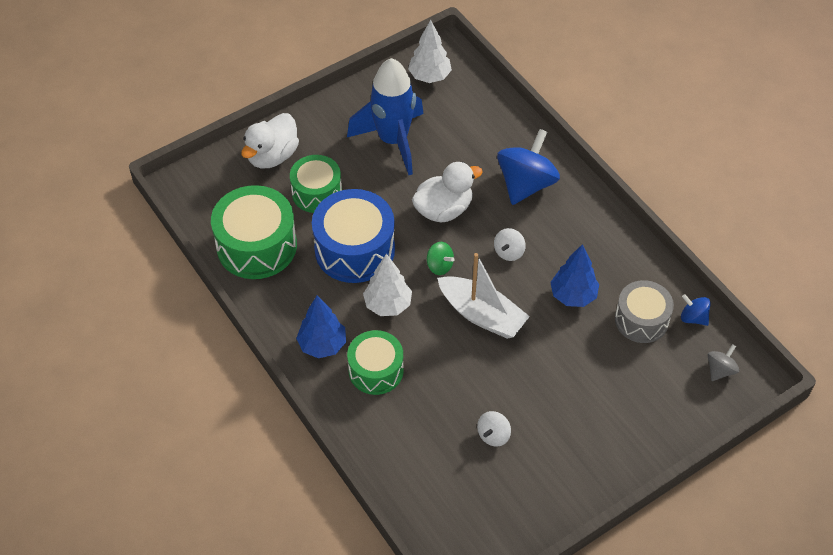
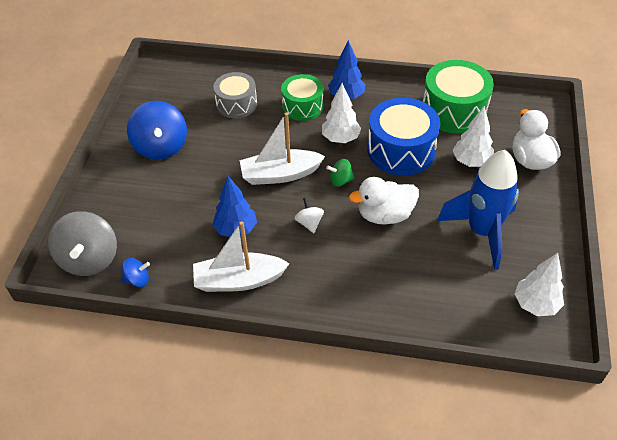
camera: 135 degrees right, 5 degrees down
(317, 192) = (471, 161): green drum -> white tree
(443, 209) = (385, 215): white duck -> white duck turned 60 degrees clockwise
(493, 435) = (202, 125): white spinning top -> none
(526, 184) = (356, 279): blue spinning top -> blue spinning top (161, 147)
(613, 252) = (239, 280): none -> white boat
(641, 320) = (174, 250): grey drum -> grey drum (236, 104)
(720, 370) = (89, 259): grey spinning top -> grey spinning top, size x2.07

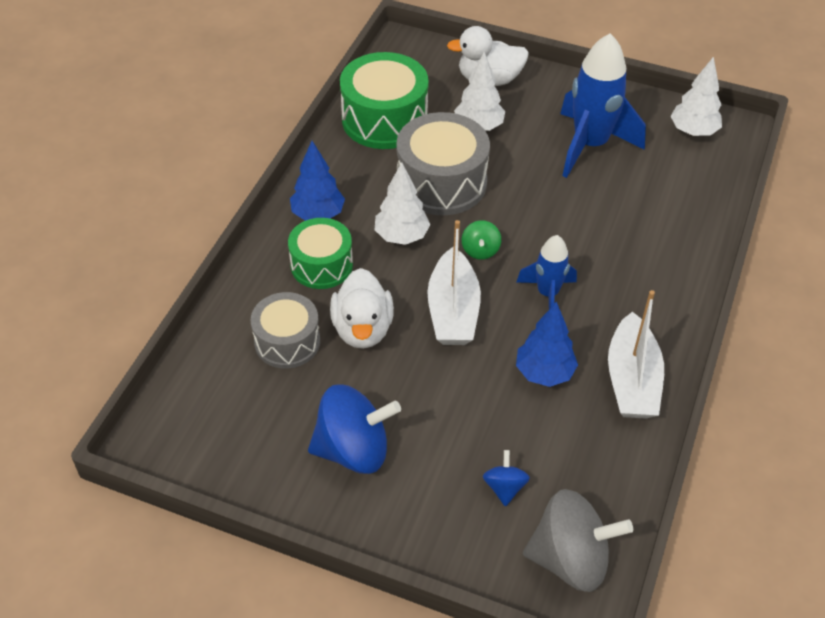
camera: 80 degrees left, 0 degrees up
(137, 280) = (617, 497): blue spinning top -> blue spinning top (504, 487)
(309, 223) = (547, 294): white spinning top -> blue rocket
(385, 215) = (548, 220): white duck -> white duck (362, 329)
(401, 150) = (441, 182): blue drum -> grey drum

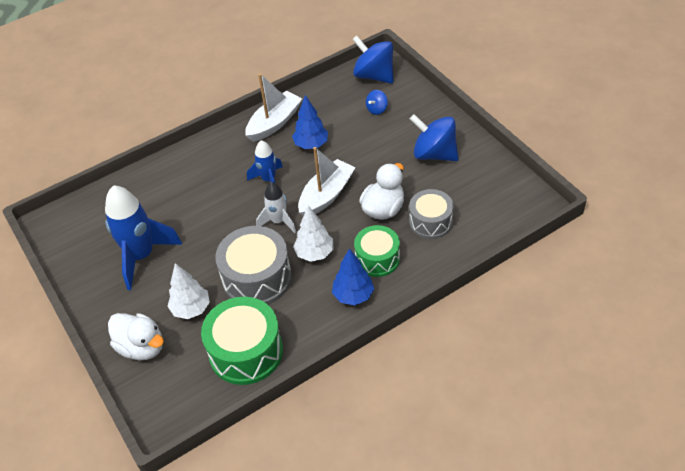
camera: 140 degrees left, 0 degrees up
(480, 250) = (278, 221): green spinning top -> white rocket
(570, 559) = (374, 75): grey spinning top -> blue spinning top
(693, 131) = (73, 233): white tree -> none

